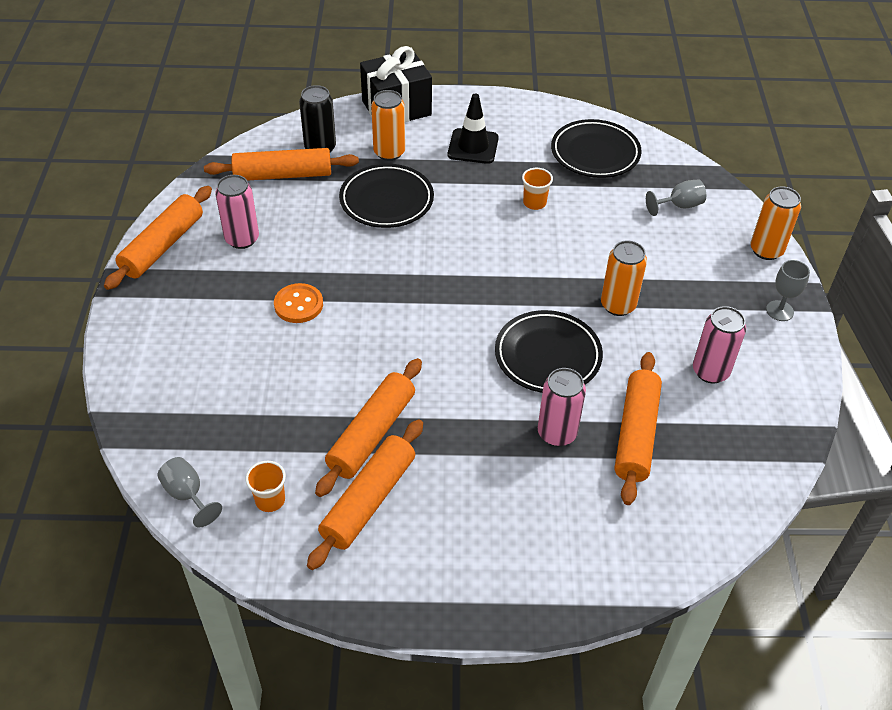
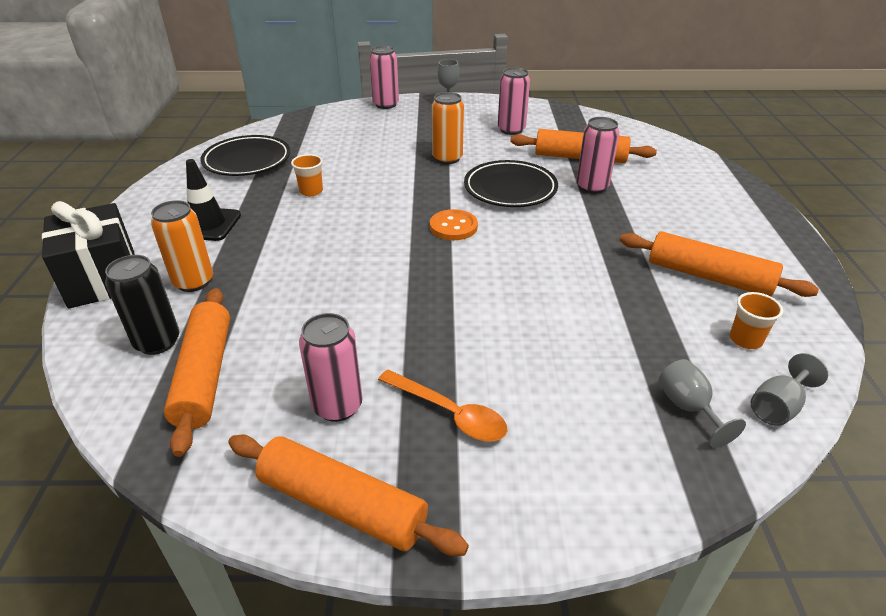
camera: 90 degrees left, 10 degrees down
(223, 294) = (449, 413): none -> orange spoon
(298, 305) = (462, 340): orange button -> orange button (453, 227)
(371, 434) = (632, 278): orange rolling pin -> none
(386, 200) = (285, 281): black plate -> none
(679, 206) = (330, 130): grey goblet -> grey goblet (688, 408)
(766, 250) = (386, 104): orange can -> pink can

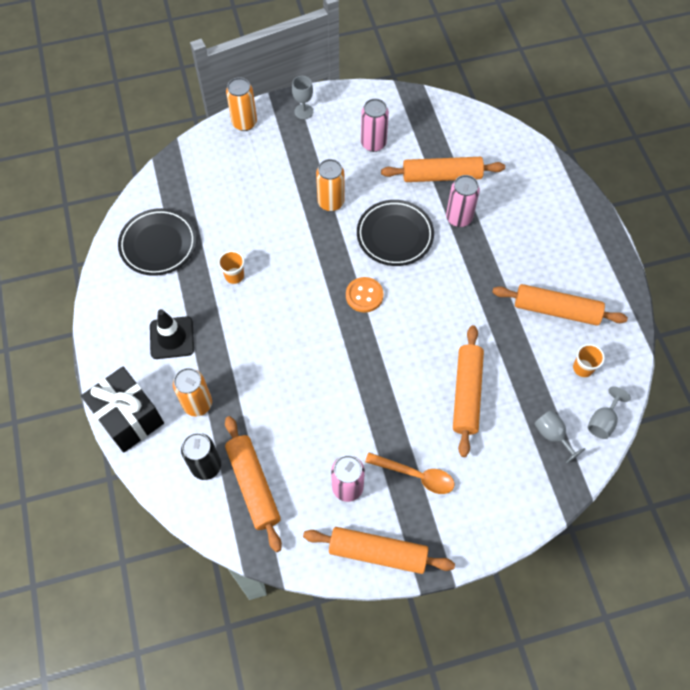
camera: 15 degrees left, 25 degrees up
(386, 104) = (244, 123): pink can -> orange can
(559, 335) = (466, 393): none -> orange rolling pin

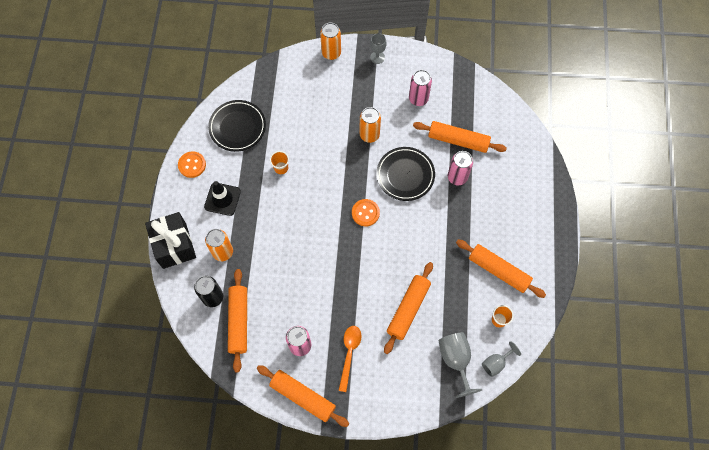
camera: 20 degrees right, 5 degrees up
(115, 309) = (192, 165): none -> orange button
(415, 475) = (349, 354): orange spoon -> orange spoon turned 120 degrees counterclockwise
(552, 435) = (456, 360): grey goblet -> grey goblet, size x1.59

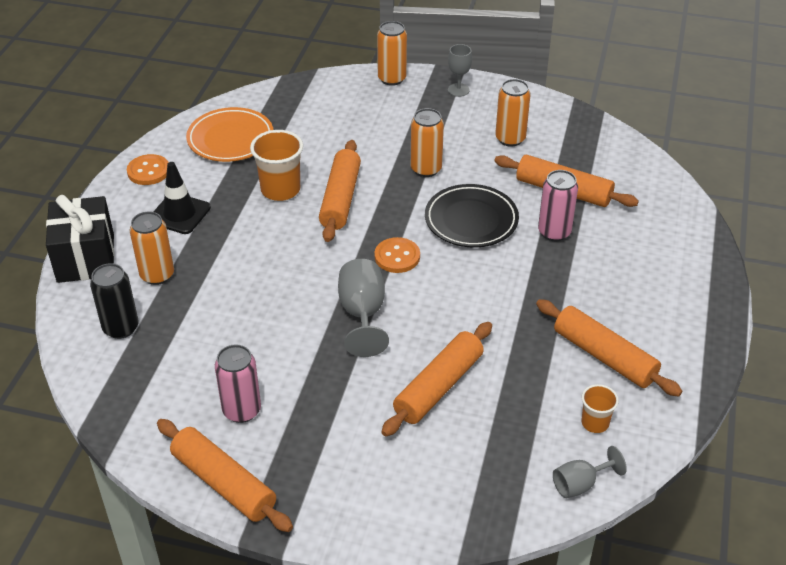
camera: 10 degrees right, 25 degrees down
(237, 127) = (230, 139): black plate -> orange plate
(239, 321) = (151, 364): orange rolling pin -> orange rolling pin (340, 199)
(281, 168) = (280, 190): orange cup -> orange cup, size x1.74
(349, 354) = (322, 434): orange spoon -> none
(418, 99) = (510, 139): pink can -> orange can
(456, 360) = (508, 469): grey goblet -> grey goblet (362, 314)

